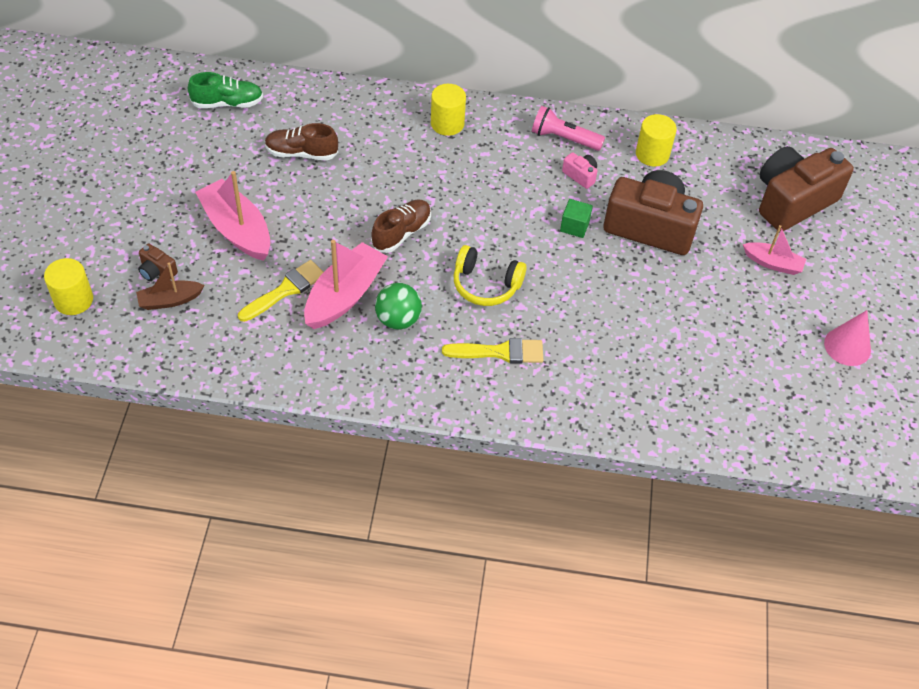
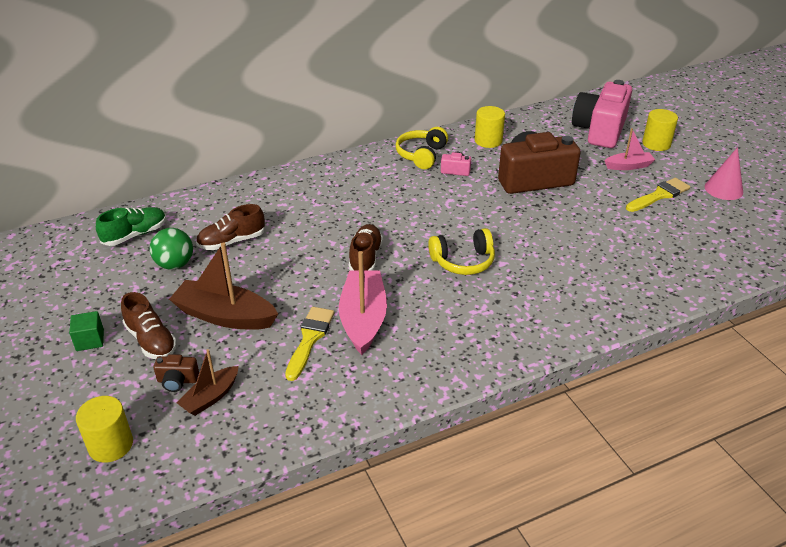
camera: 30 degrees left, 15 degrees down
(164, 222) = (151, 341): none -> brown shoe
(237, 229) = (225, 316): pink boat -> brown boat
(398, 319) = (422, 315): green ball -> green ball (175, 264)
(447, 124) = (329, 179): yellow cylinder -> yellow cylinder (656, 144)
(500, 352) = (520, 299): yellow brush -> yellow brush (659, 195)
(564, 138) = (421, 155): pink flashlight -> yellow headphones
(574, 226) = (484, 200): green cube -> green cube (90, 340)
(792, 201) = (599, 130): brown camera -> pink camera

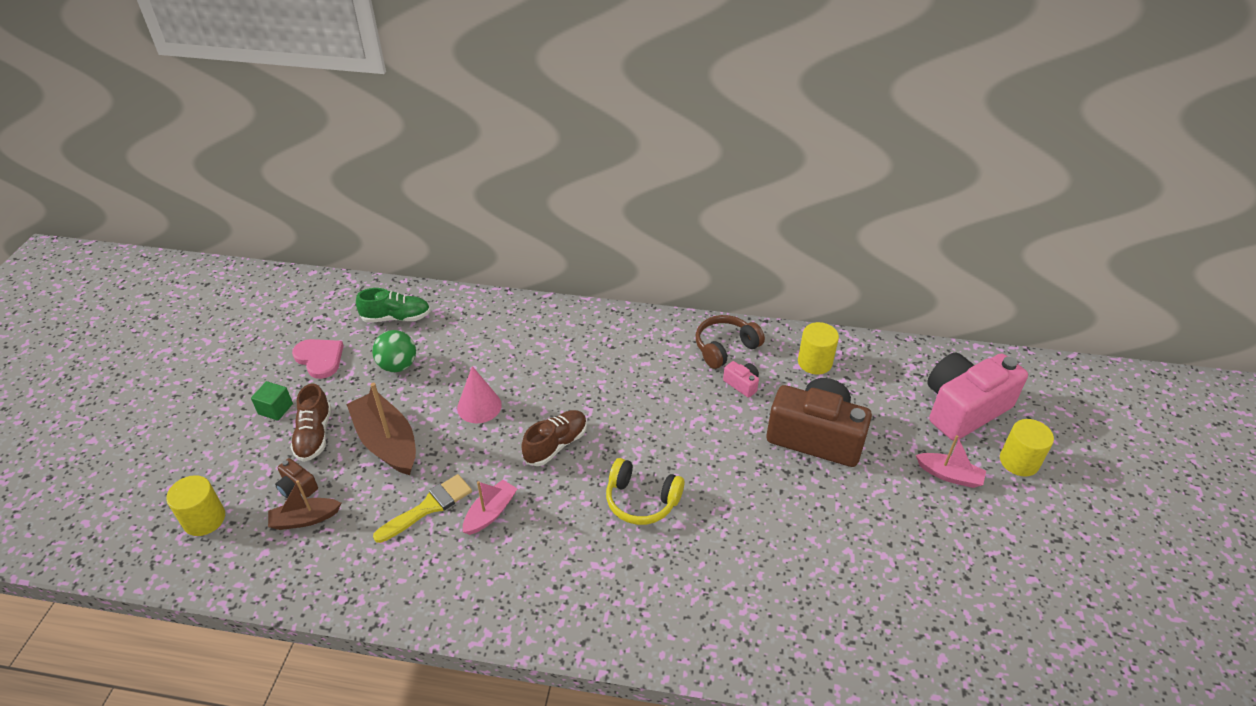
camera: 35 degrees right, 5 degrees up
(93, 289) = (320, 358): none -> pink heart
(232, 241) = (462, 364): brown shoe -> none
(363, 319) = (490, 513): pink boat -> pink boat, size x0.58
(421, 155) = (725, 348): yellow headphones -> brown headphones
(659, 195) = (947, 534): yellow brush -> none
(723, 189) = (1043, 570): pink cone -> pink cone (479, 406)

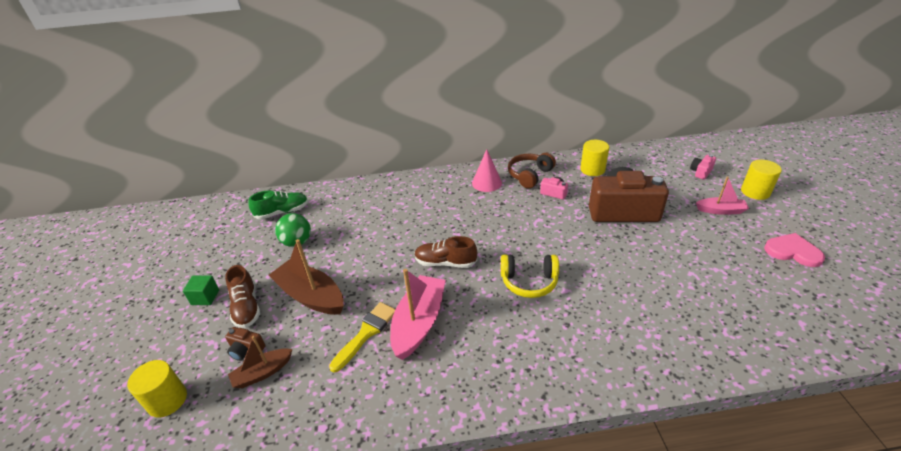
camera: 15 degrees left, 5 degrees down
(320, 358) = (230, 253): pink heart -> pink heart (792, 251)
(479, 406) = (374, 253): pink cone -> pink cone (487, 183)
(490, 513) = (419, 323): pink boat -> pink boat, size x1.73
(556, 445) = (445, 263): brown shoe -> brown shoe turned 105 degrees counterclockwise
(963, 408) = (701, 172): pink camera -> pink camera, size x0.40

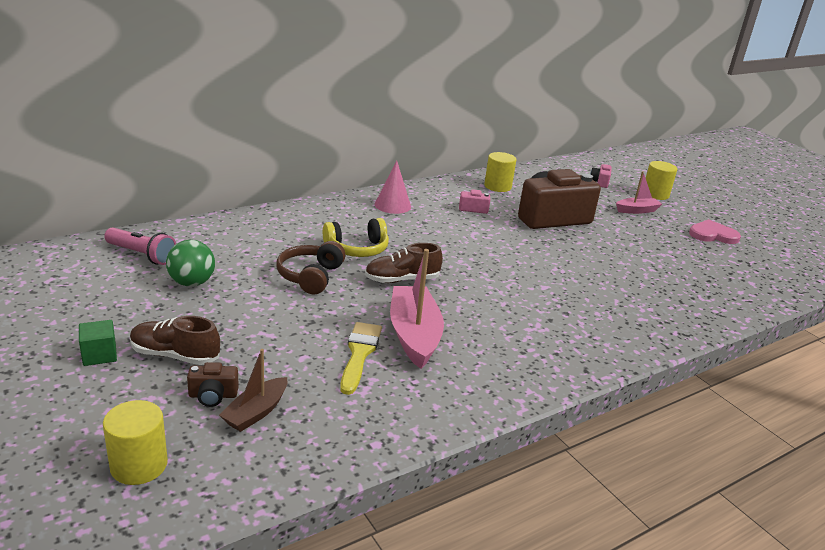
camera: 30 degrees left, 10 degrees down
(246, 307) = (175, 355): brown shoe -> brown shoe turned 150 degrees clockwise
(282, 212) = (142, 255): green shoe -> pink flashlight
(311, 296) = (258, 331): brown boat -> none
(529, 175) = (435, 195): brown headphones -> brown headphones (310, 276)
(529, 282) = (504, 284): yellow headphones -> yellow headphones (357, 249)

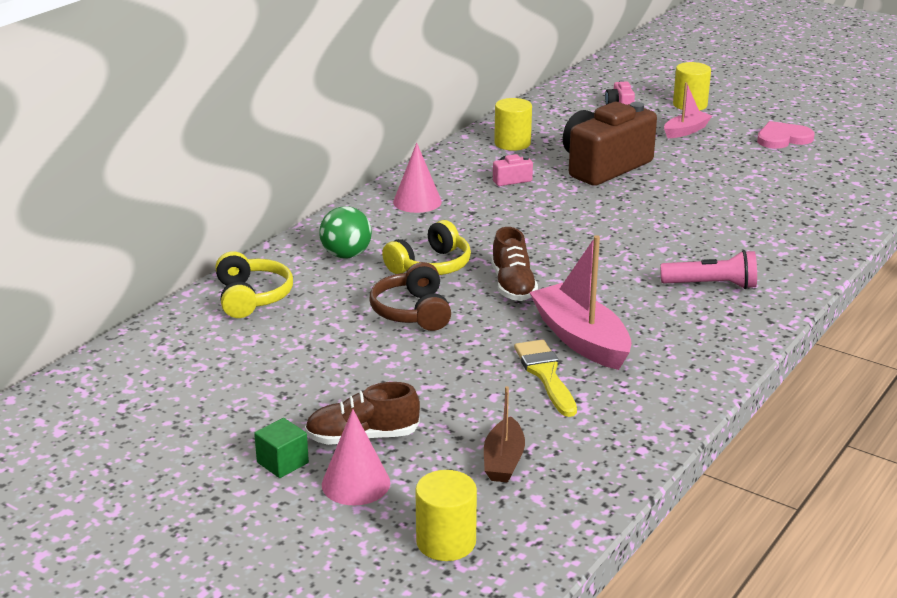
camera: 20 degrees left, 0 degrees up
(130, 390) = (356, 483): none -> pink cone
(142, 255) = (195, 347): pink flashlight -> pink flashlight (711, 285)
(192, 283) = (290, 359): green ball -> green ball (346, 255)
(213, 395) = (445, 460): brown camera -> none
(215, 234) = (252, 297): none -> yellow headphones
(402, 280) = (513, 286): brown shoe -> brown shoe turned 60 degrees counterclockwise

